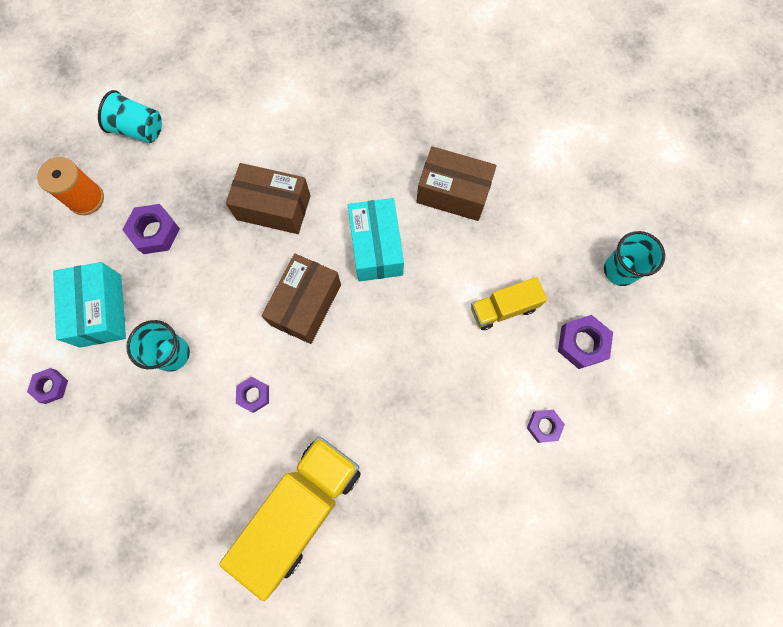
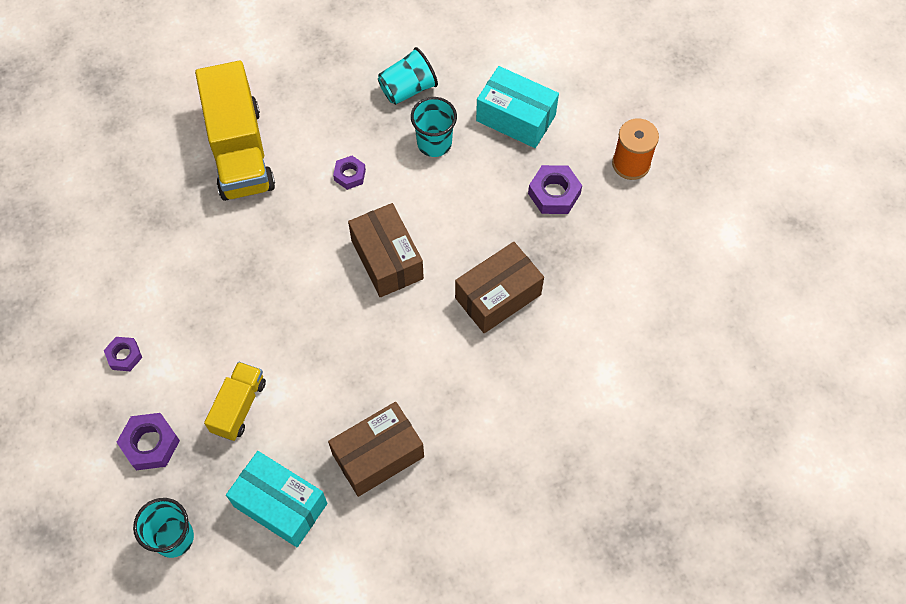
camera: 130 degrees right, 10 degrees down
(51, 386) = (481, 55): purple nut -> none
(139, 129) = (672, 243): turquoise cup -> turquoise cup (408, 89)
(376, 247) = (386, 349): turquoise box -> turquoise box (280, 504)

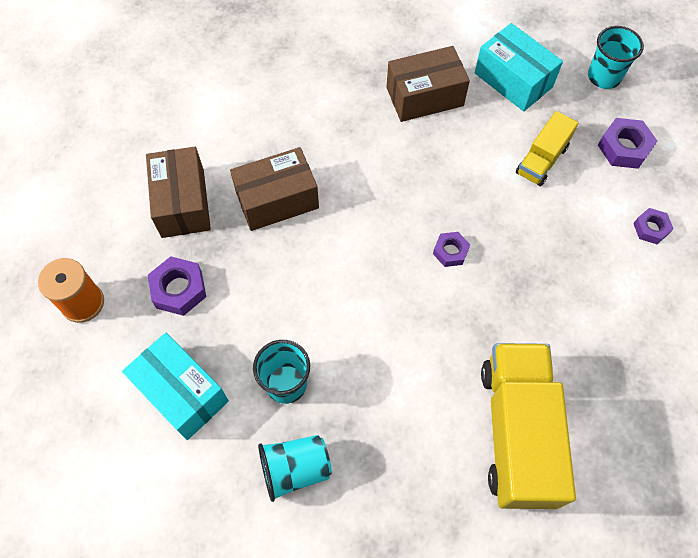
camera: 165 degrees left, 0 degrees up
(350, 175) = (393, 367): purple nut -> purple nut (450, 251)
(387, 259) = (375, 261): brown box -> brown box (182, 203)

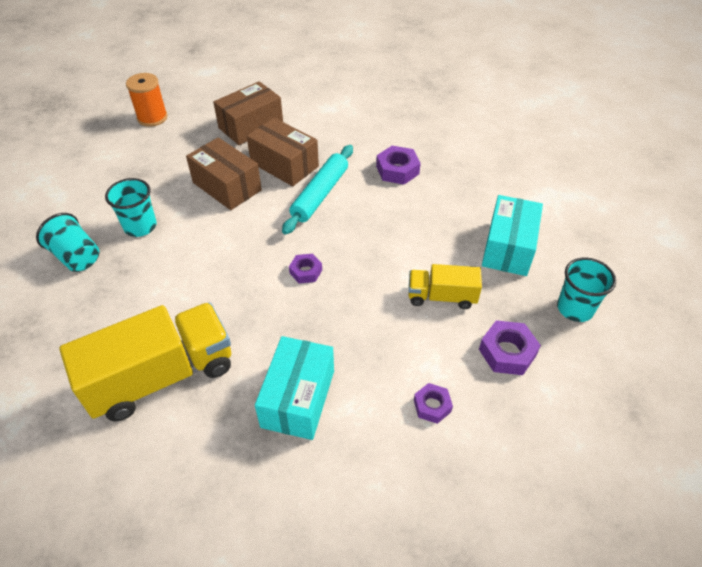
camera: 60 degrees right, 15 degrees down
(179, 289) = (185, 150): purple nut -> purple nut (397, 170)
(181, 392) = (110, 182): turquoise box -> turquoise box (298, 398)
(348, 189) = (320, 194): none -> turquoise rolling pin
(424, 97) = (440, 202): brown box -> brown box (227, 186)

